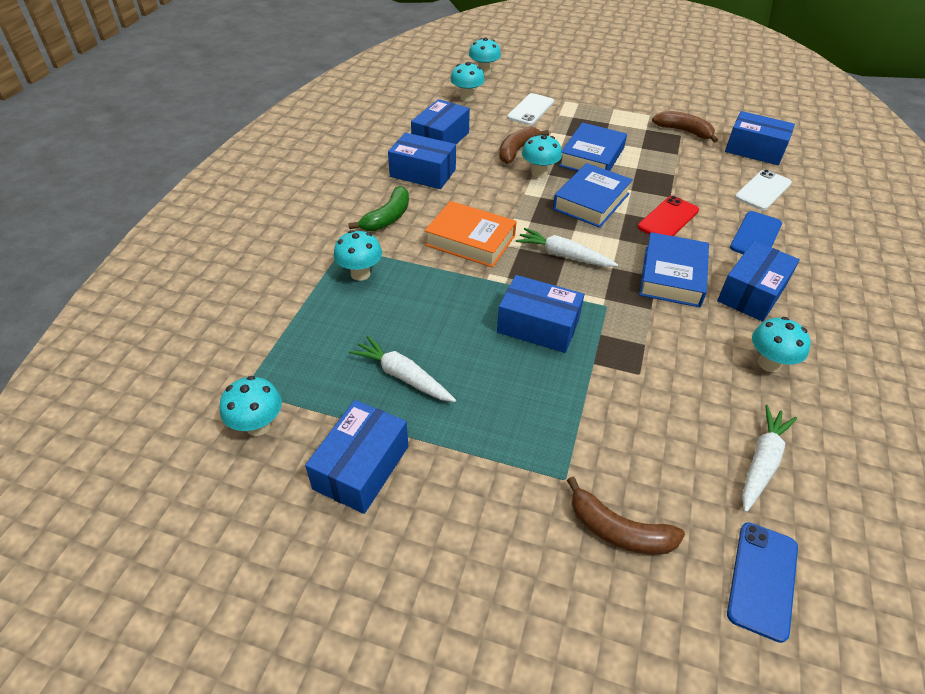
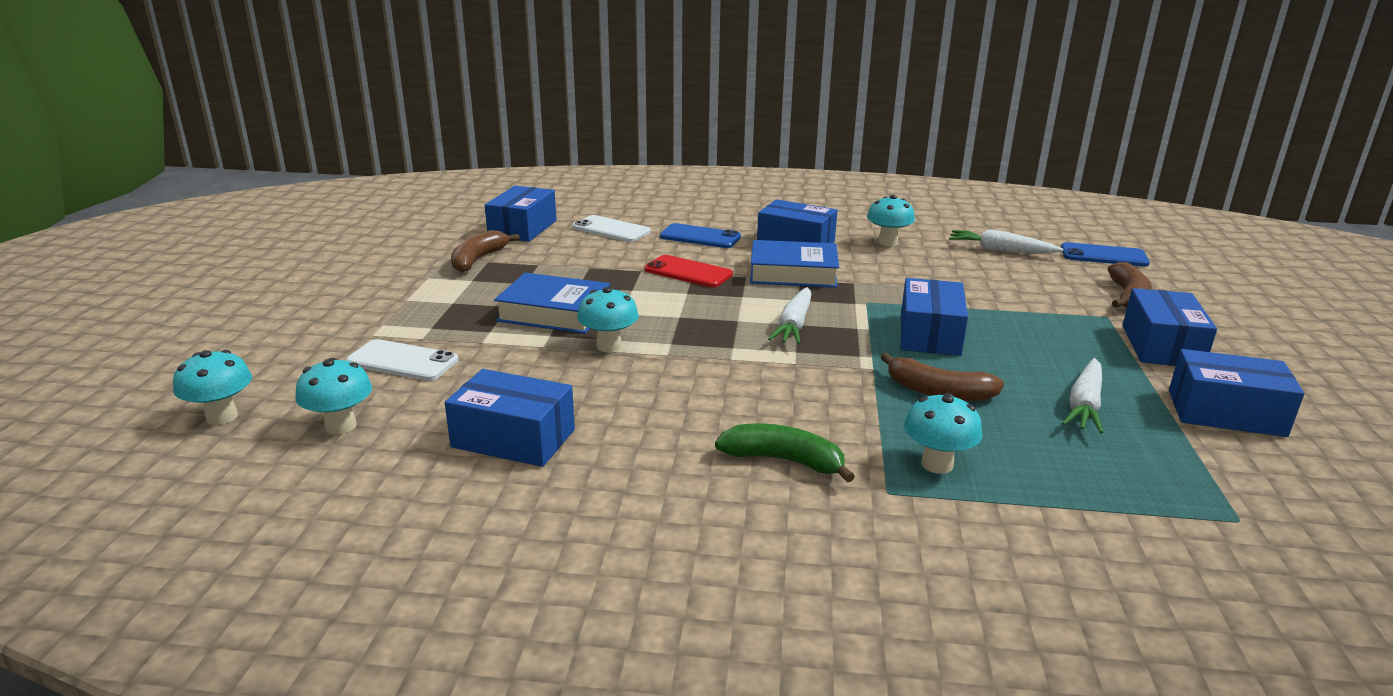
camera: 100 degrees left, 20 degrees down
(258, 425) = (1270, 493): turquoise mushroom -> none
(423, 173) = (636, 443): blue box -> blue box (1161, 346)
(470, 240) = (801, 385): orange book -> none
(517, 151) = (545, 366): brown banana -> brown banana (938, 392)
(591, 201) = (669, 311): blue book -> none

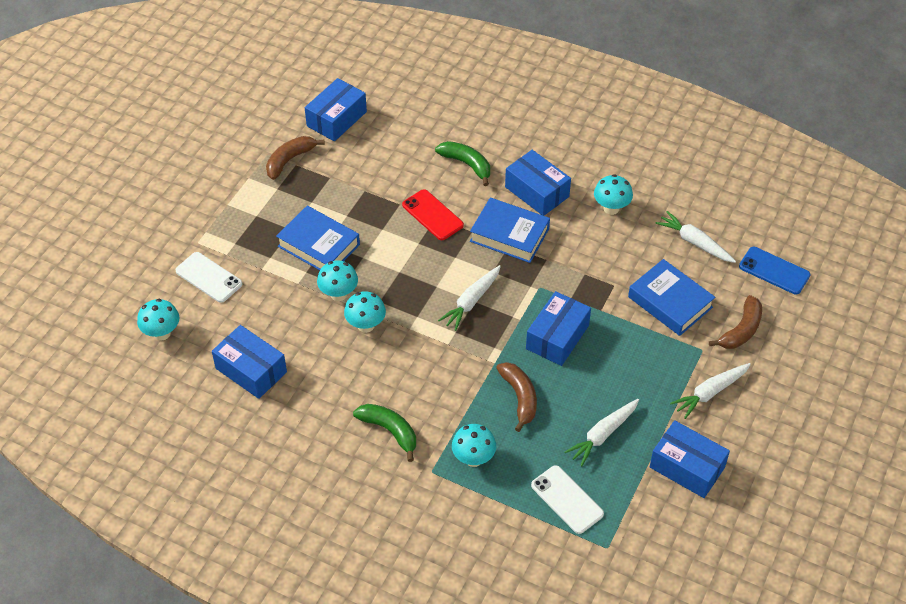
camera: 20 degrees right, 25 degrees up
(222, 417) = (101, 307): turquoise mushroom -> turquoise mushroom (366, 325)
(611, 230) = (403, 136): white phone -> white phone (567, 499)
(700, 237) = (467, 164): blue phone -> green banana
(938, 392) = (520, 397): brown banana -> brown banana turned 150 degrees counterclockwise
(1026, 290) = (670, 302): none -> blue book
(1161, 346) = (710, 393): blue box -> white carrot

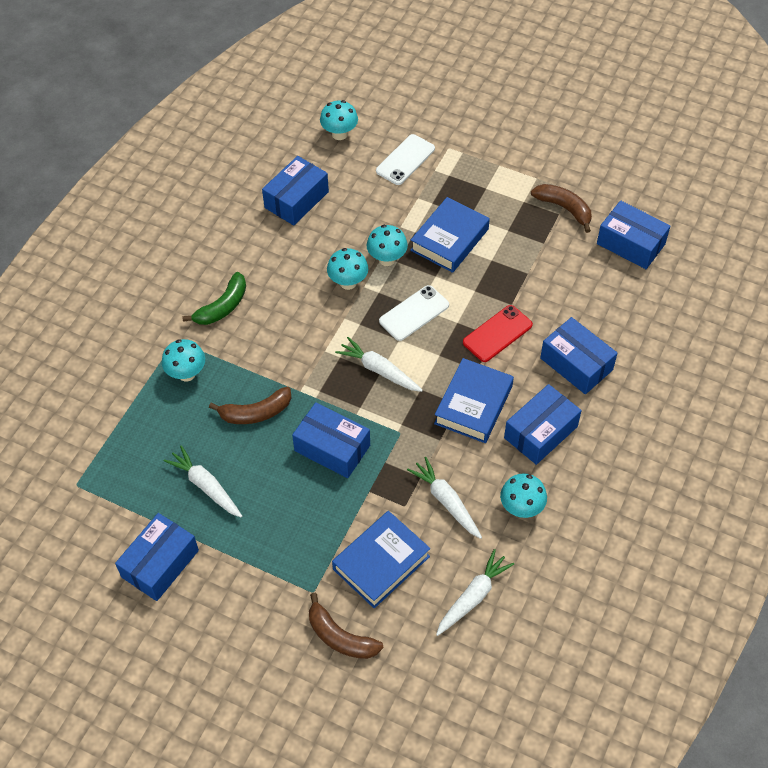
camera: 90 degrees right, 5 degrees up
(467, 164) = (576, 364): green banana -> blue box
(567, 499) = (133, 451): white phone -> white phone (414, 313)
(710, 393) = (253, 595): white carrot -> white carrot (446, 501)
(774, 271) = (432, 685): blue phone -> none

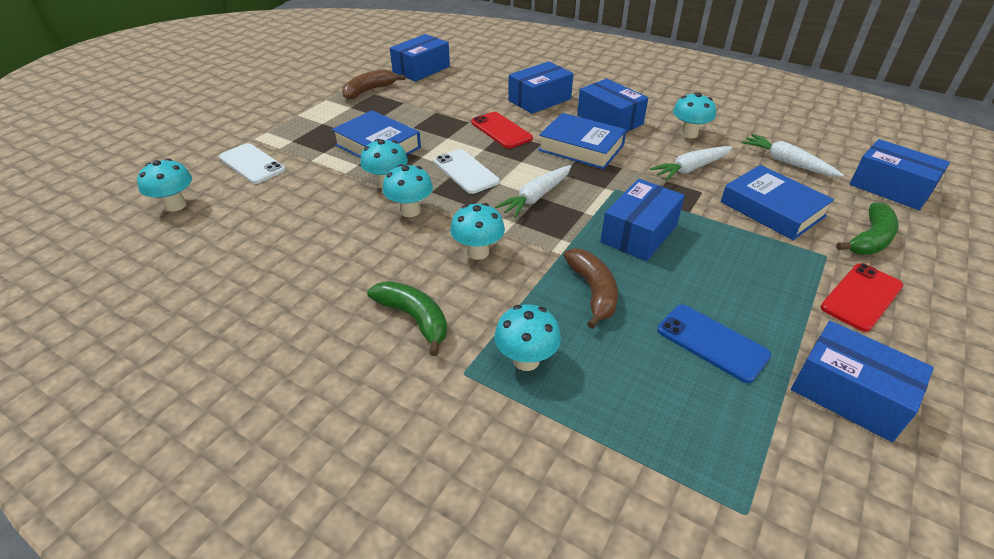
camera: 85 degrees left, 15 degrees down
(205, 486) = (712, 342): white carrot -> blue phone
(260, 603) = (861, 297): none -> red phone
(296, 200) = (260, 244): blue box -> blue box (890, 188)
(297, 335) = (478, 252): none -> turquoise mushroom
(340, 637) = (870, 239): brown banana -> green banana

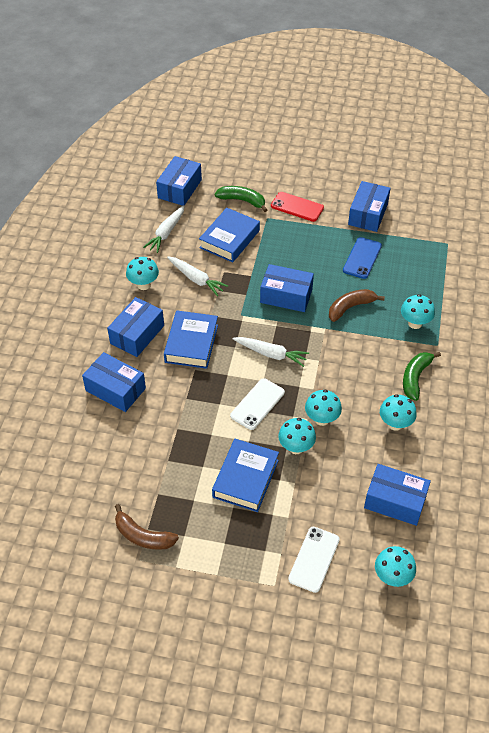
camera: 110 degrees left, 10 degrees up
(421, 69) = (75, 510): blue box -> blue box (395, 501)
(478, 252) = (345, 368): turquoise mushroom -> turquoise mushroom (395, 424)
(501, 130) = (184, 401): red phone -> none

